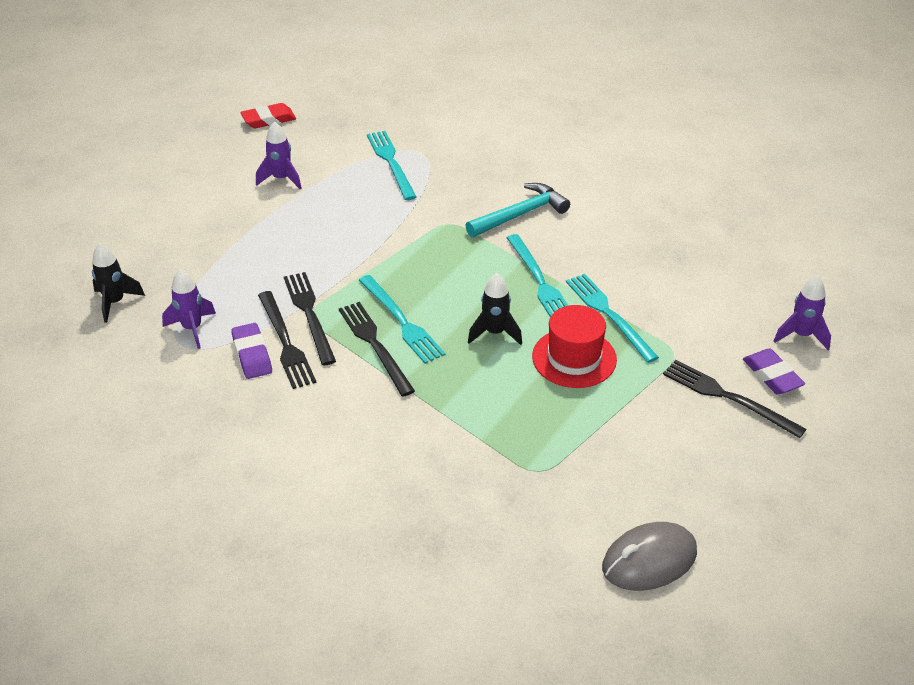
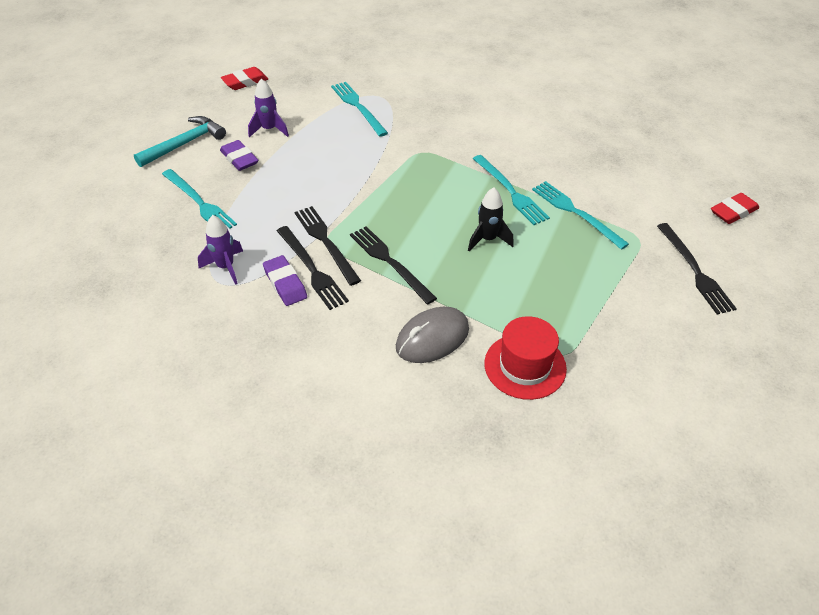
camera: 10 degrees left, 5 degrees up
(115, 302) = (150, 252): black rocket -> none
(401, 321) = (406, 239): turquoise fork -> turquoise fork (199, 202)
(520, 214) = (477, 138): turquoise hammer -> turquoise hammer (185, 144)
(574, 358) = (560, 253): red hat -> red hat (525, 366)
(649, 560) = (682, 422): grey mouse -> grey mouse (432, 338)
(728, 397) = (695, 270): black fork -> black fork turned 135 degrees counterclockwise
(772, 376) = (723, 248): purple eraser -> purple eraser (239, 159)
(801, 335) = (733, 212): purple rocket -> red eraser

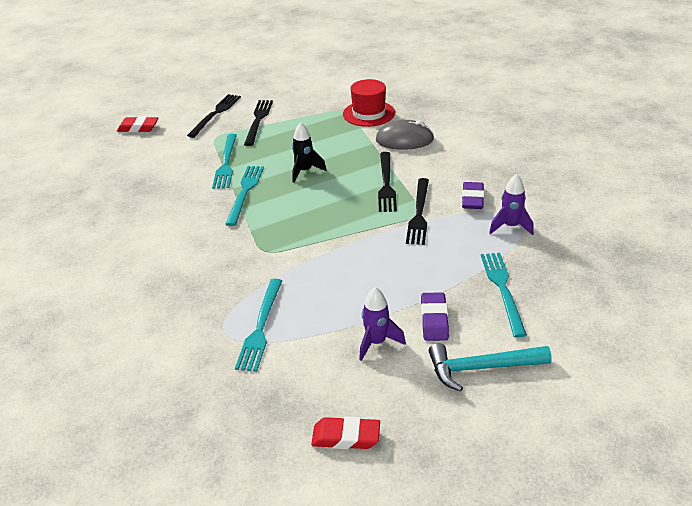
camera: 140 degrees left, 10 degrees down
(312, 269) = (445, 200): black fork -> black fork (258, 120)

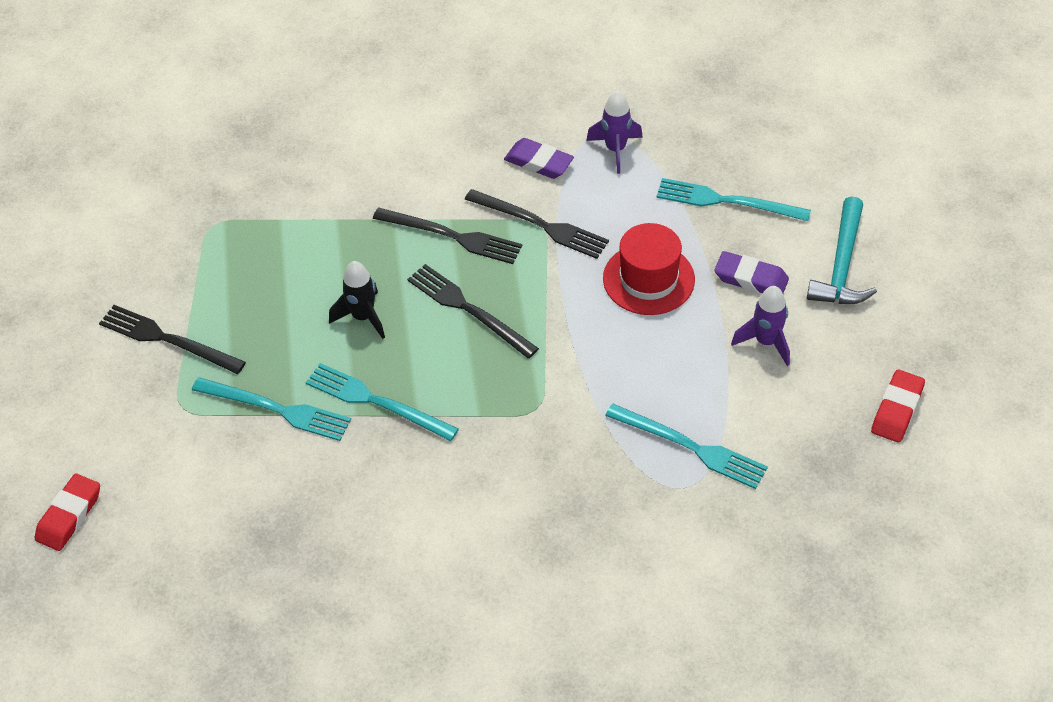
camera: 70 degrees left, 15 degrees up
(215, 114) = (101, 393): black fork -> black fork (468, 309)
(368, 113) = (245, 197): red hat -> red hat (648, 279)
(404, 140) = (350, 181): grey mouse -> none

